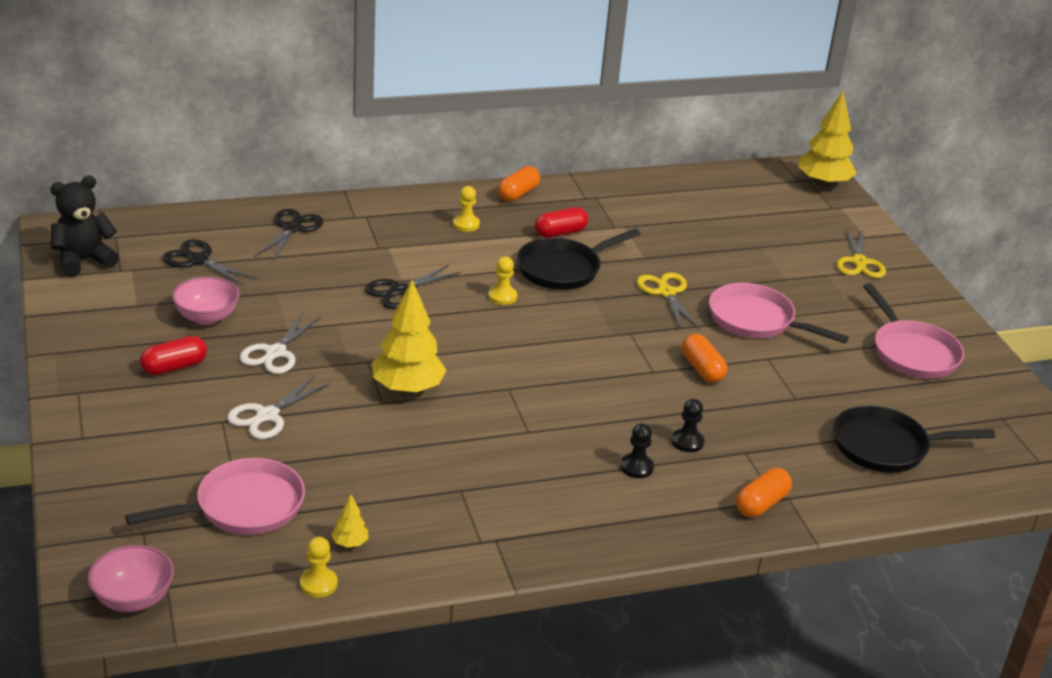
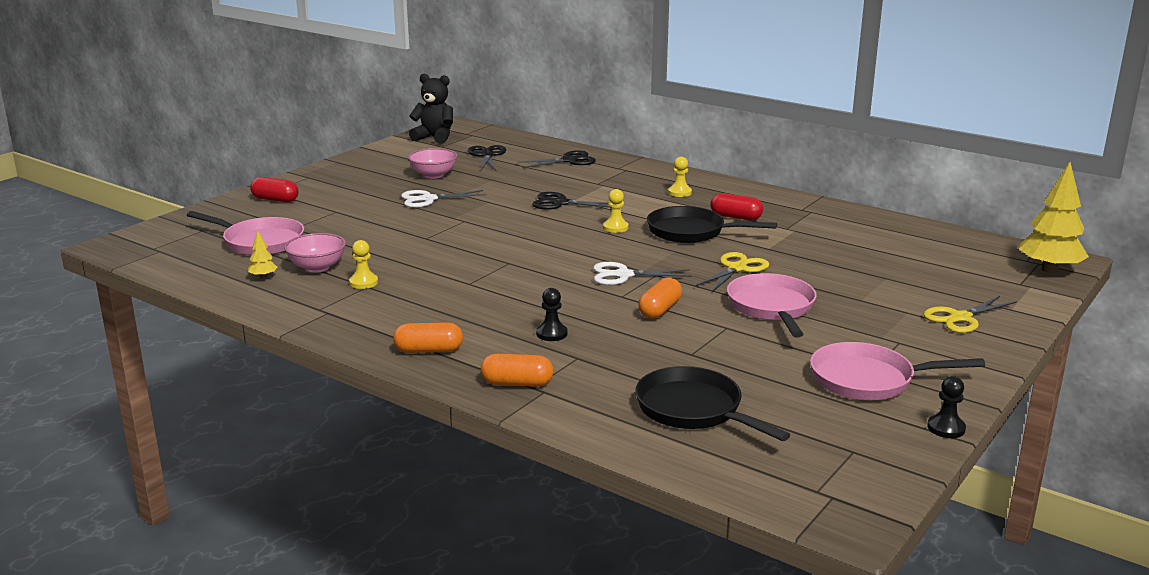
camera: 55 degrees right, 10 degrees down
(133, 599) = (138, 248): pink bowl -> pink bowl (317, 267)
(174, 367) = (370, 185): red capsule -> red capsule (275, 200)
(267, 416) = (360, 218): white scissors -> white scissors (623, 275)
(318, 584) = (211, 282): yellow pawn -> yellow pawn (363, 282)
(408, 389) = (454, 239): yellow tree -> none
(518, 194) = (755, 192): orange capsule -> orange capsule (429, 350)
(636, 467) = (487, 327): black pawn -> black pawn (946, 428)
(912, 353) = (868, 380): pink pan -> pink pan turned 60 degrees clockwise

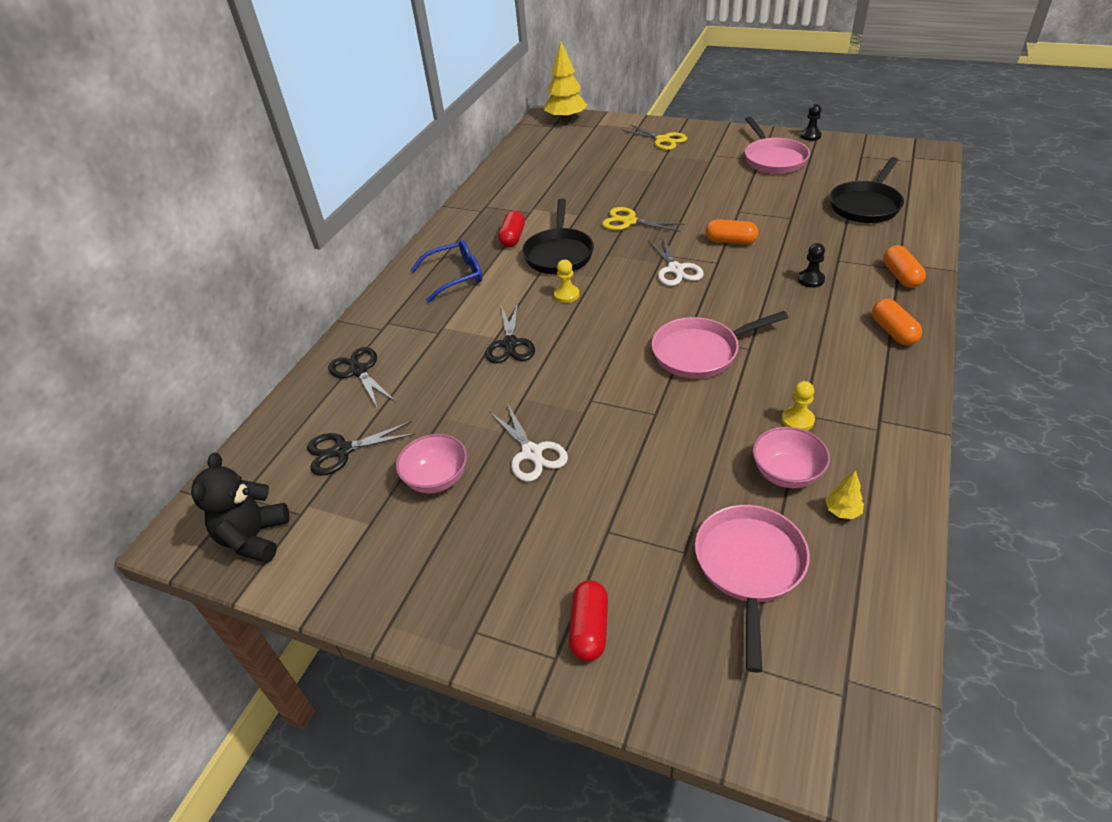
camera: 100 degrees left, 20 degrees up
(679, 192) = (455, 276): yellow pawn -> blue glasses
(772, 307) = (692, 199): pink pan -> pink pan (700, 352)

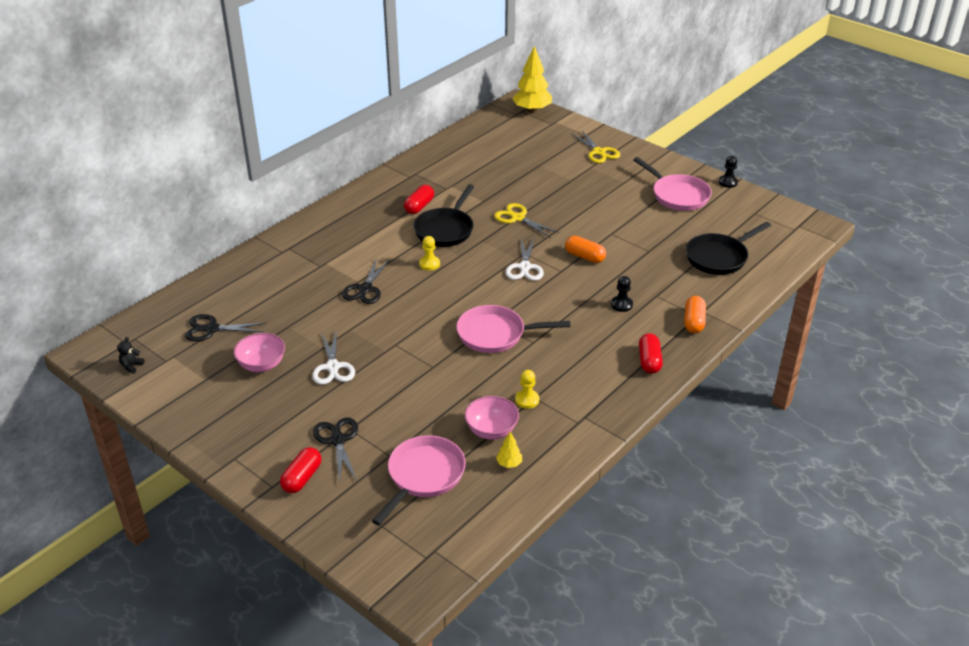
camera: 15 degrees right, 5 degrees down
(254, 538) = (131, 366): black teddy bear -> black teddy bear, size x0.46
(359, 371) = (250, 278): black scissors -> black scissors (337, 440)
(455, 276) = (357, 226): blue glasses -> none
(773, 159) = (677, 195): pink pan -> pink pan turned 45 degrees counterclockwise
(893, 332) = (649, 361): orange capsule -> red capsule

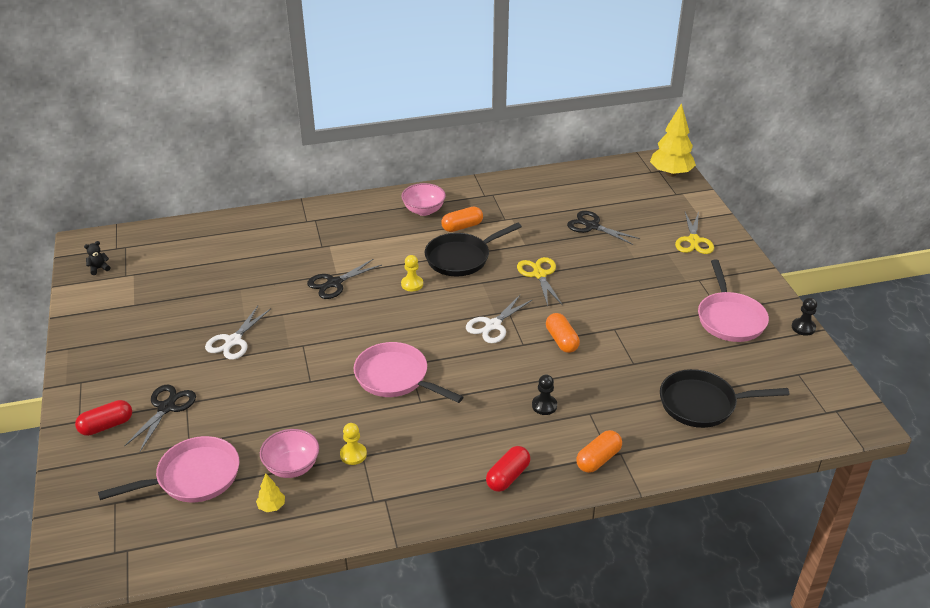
camera: 35 degrees right, 0 degrees up
(211, 329) = (184, 264): black scissors -> black scissors (592, 226)
(262, 365) = (185, 312): pink bowl -> pink bowl (424, 210)
(419, 206) = (462, 227): red capsule -> orange capsule

